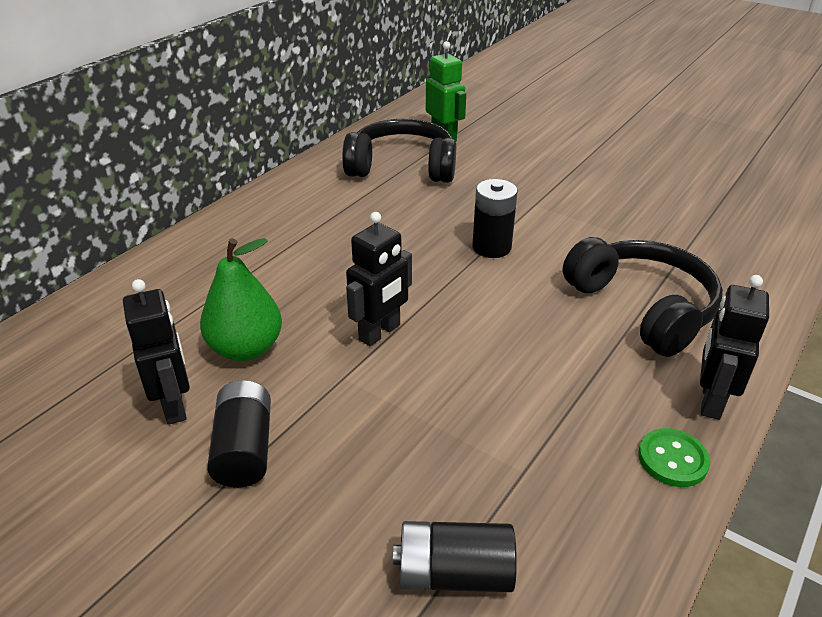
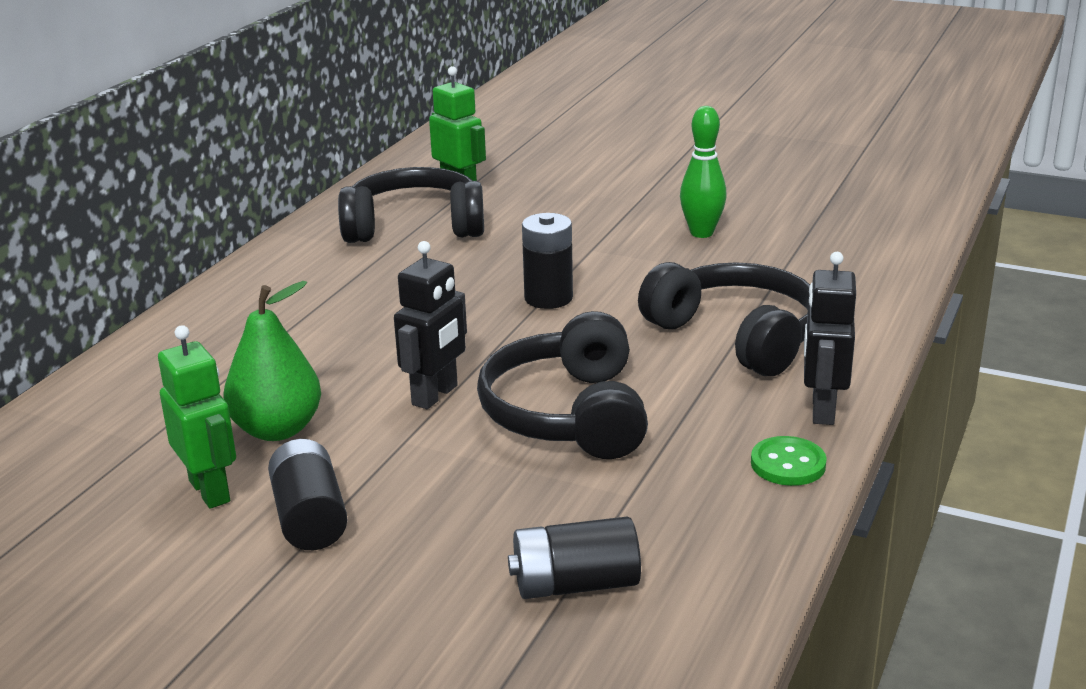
camera: 10 degrees left, 10 degrees down
(174, 405) = (210, 491): black robot -> green robot
(484, 370) = (567, 414): none -> black headphones
(626, 200) = (701, 233): none -> green bowling pin

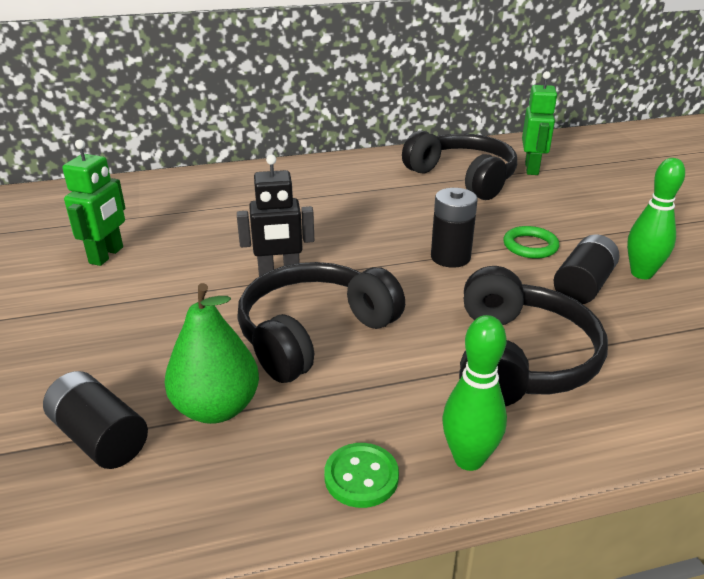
camera: 50 degrees right, 5 degrees up
(277, 429) = (187, 244): green pear -> green pear (216, 408)
(310, 518) = (103, 297): black battery -> black battery (583, 286)
(589, 255) = (530, 246): none -> green ring
(822, 410) = (468, 459): black robot -> green bowling pin

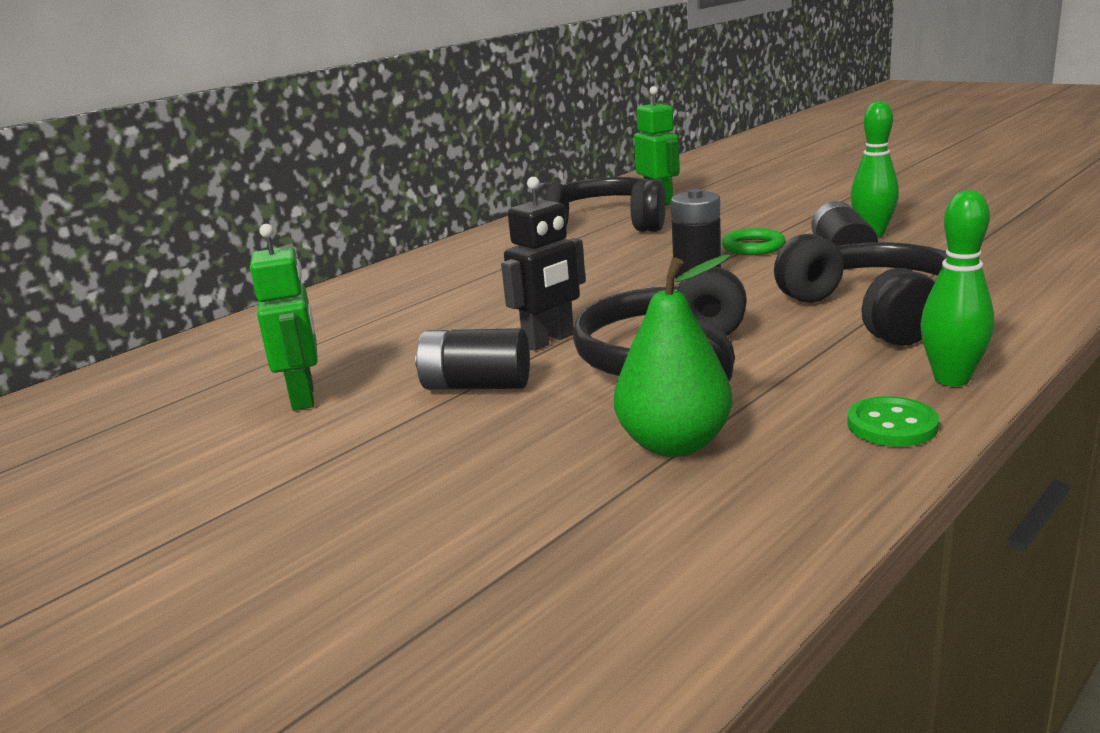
camera: 30 degrees left, 10 degrees down
(100, 438) = (593, 514): black battery -> black battery (476, 385)

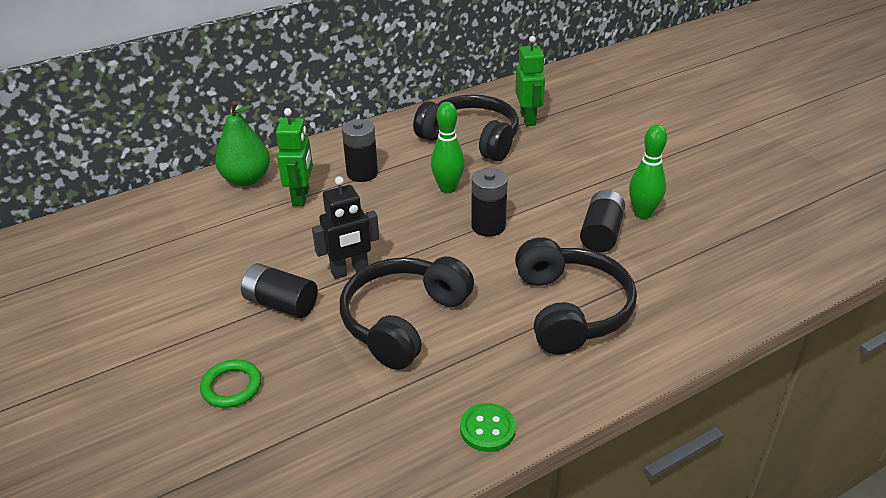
camera: 15 degrees right, 15 degrees up
(304, 397) = (182, 281): green robot -> green robot (301, 197)
(490, 269) = (362, 173): none -> black battery
(674, 444) = (355, 401): green pear -> green pear (246, 179)
(753, 247) = (550, 202): green ring -> green ring (231, 386)
(951, 379) = (558, 398): green bowling pin -> green bowling pin (448, 188)

